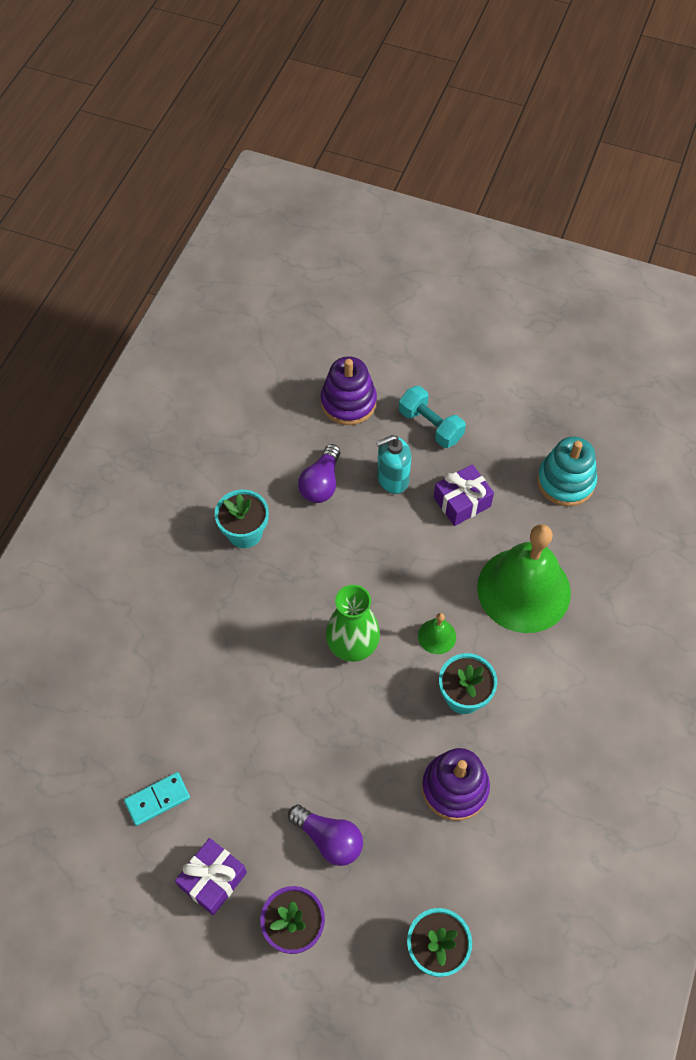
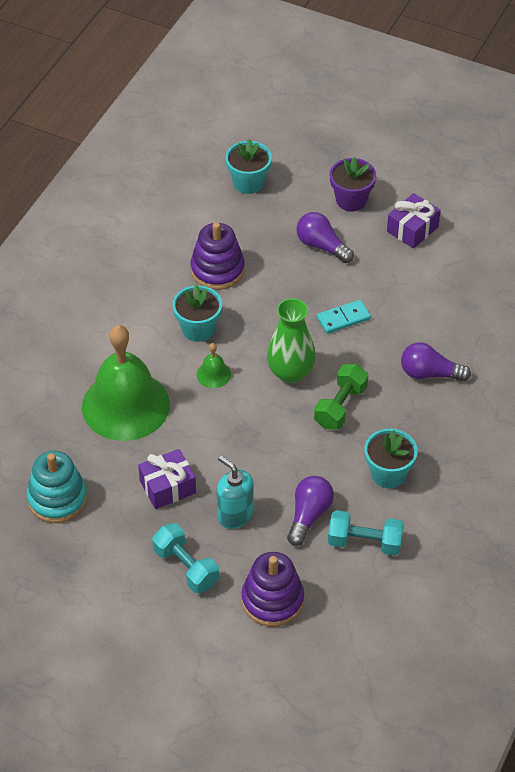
camera: 175 degrees left, 10 degrees down
(157, 799) = (459, 278): turquoise domino -> turquoise domino (343, 318)
(199, 656) = (429, 373): none -> purple light bulb
(267, 461) = (364, 542): none -> turquoise dumbbell
(296, 606) = (340, 406): none -> green dumbbell
(392, 479) = (235, 514): turquoise soap dispenser -> turquoise soap dispenser turned 120 degrees counterclockwise

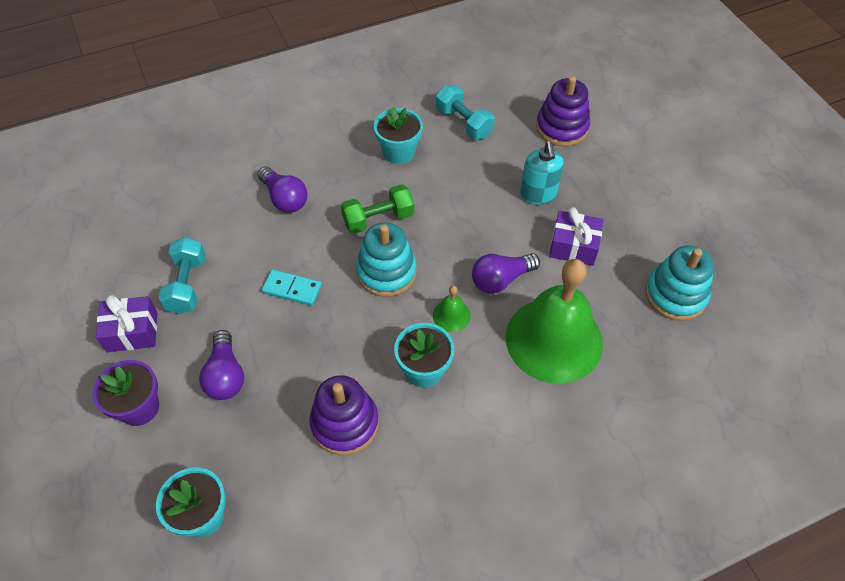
camera: 140 degrees left, 5 degrees up
(186, 567) = (606, 182): turquoise dumbbell -> turquoise dumbbell (187, 285)
(290, 372) = (386, 272): green vase -> turquoise stacking toy
(309, 515) = (484, 161): purple light bulb -> purple light bulb (501, 280)

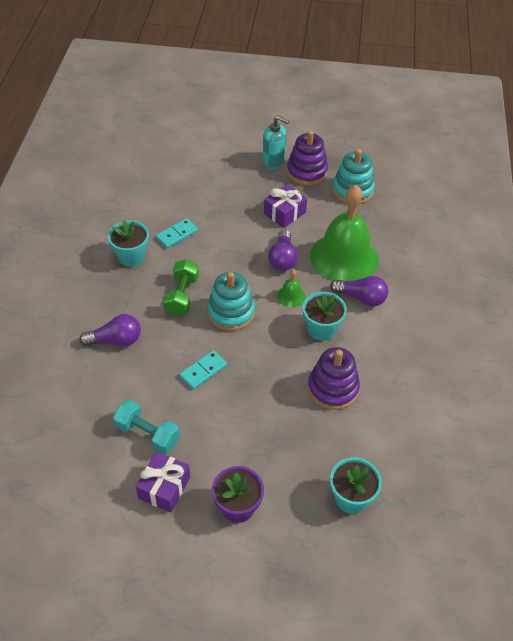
camera: 60 degrees left, 5 degrees down
(226, 375) = (248, 441): purple light bulb -> purple light bulb (361, 298)
(458, 171) = (177, 235): none -> turquoise domino
(463, 123) = (137, 211): turquoise dumbbell -> none
(538, 194) = (231, 207): turquoise soap dispenser -> turquoise soap dispenser (274, 161)
(562, 128) = (187, 168): purple stacking toy -> purple stacking toy (307, 172)

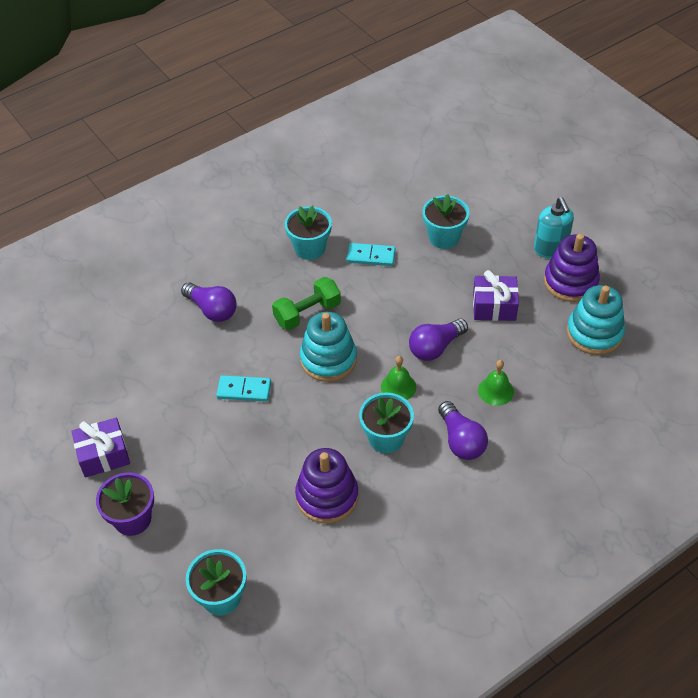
camera: 50 degrees right, 0 degrees up
(147, 434) = (142, 404): turquoise dumbbell -> none
(206, 194) = (444, 237): none -> turquoise flower pot
(344, 257) = (496, 391): green bell -> green bell, size x0.40

